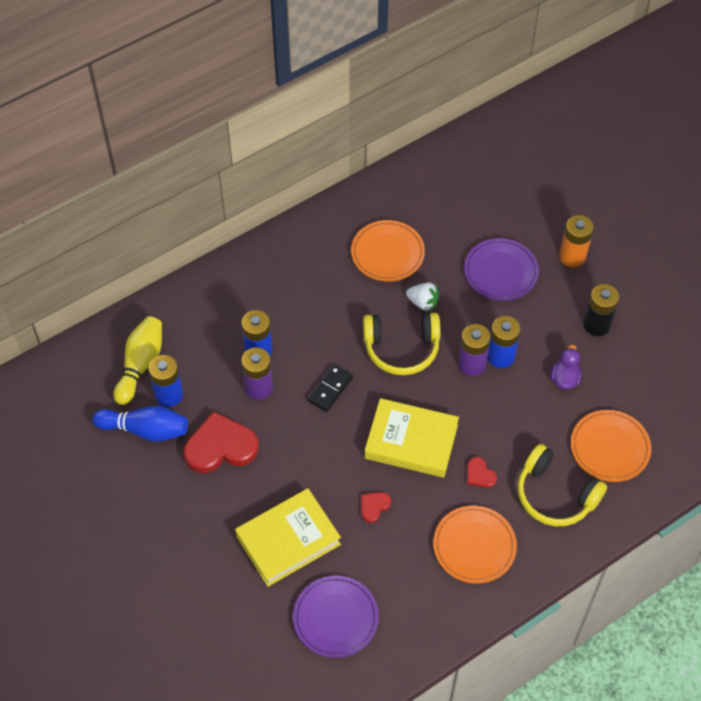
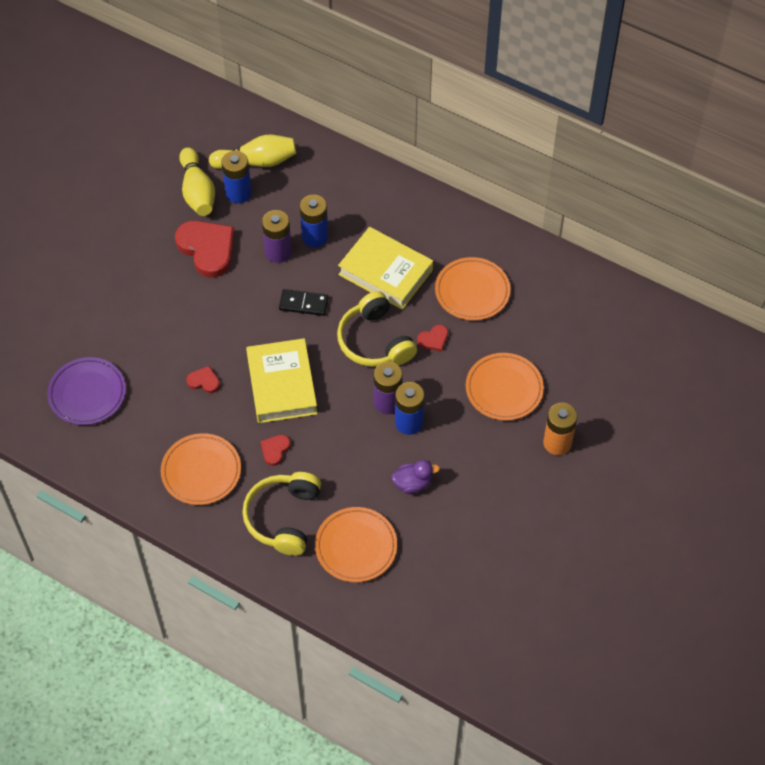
camera: 65 degrees right, 0 degrees up
(145, 430) = (197, 191): blue bowling pin -> yellow bowling pin
(288, 540) = (143, 332): yellow book -> yellow book (385, 272)
(423, 303) = (433, 339): white strawberry -> red heart
(500, 272) = (504, 389): purple plate -> orange plate
(596, 325) = (488, 490): black battery -> none

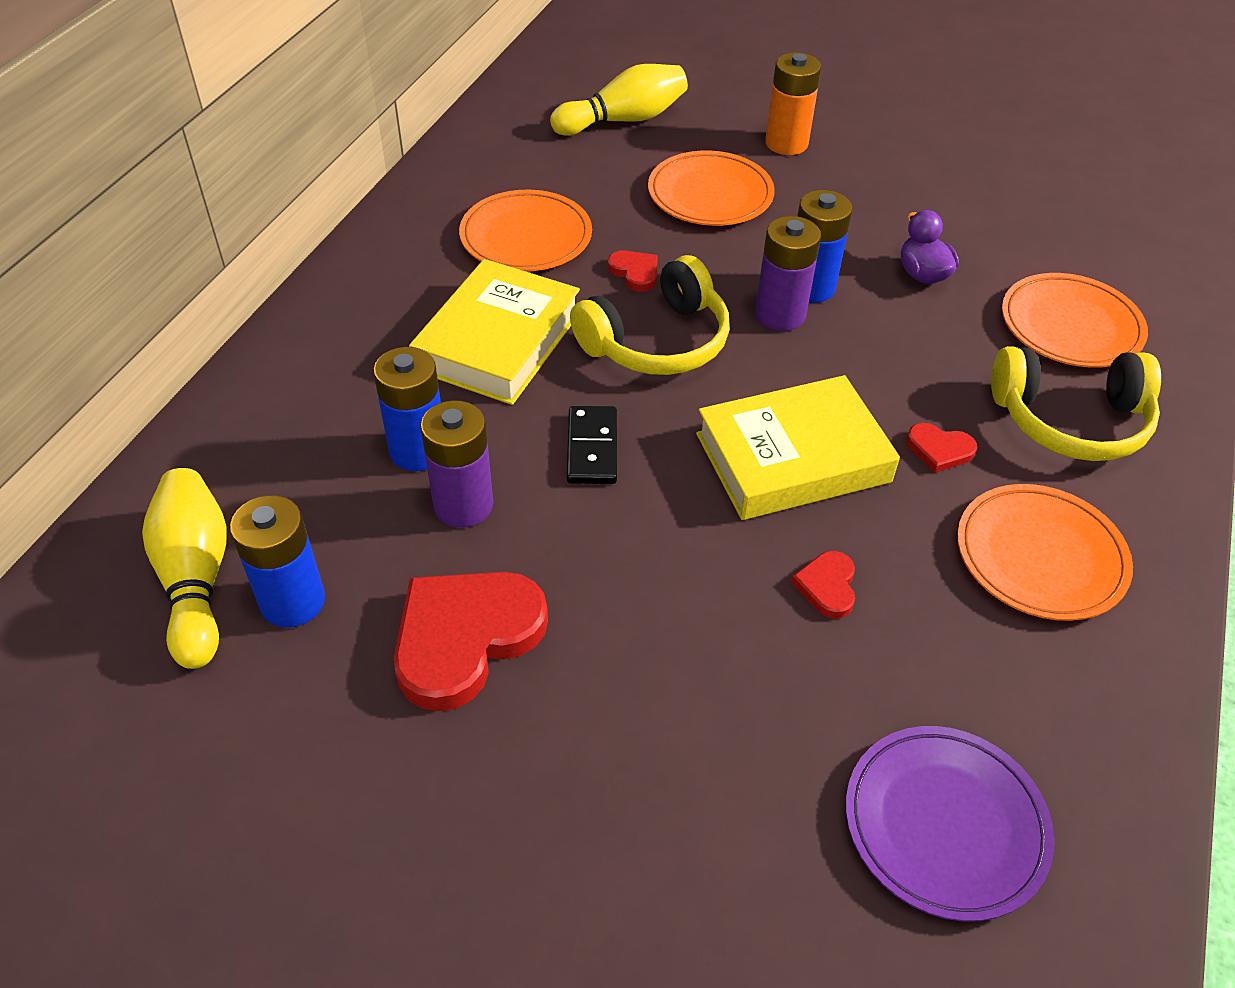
camera: 100 degrees left, 10 degrees down
(197, 191) = (284, 689): yellow bowling pin -> yellow bowling pin (623, 120)

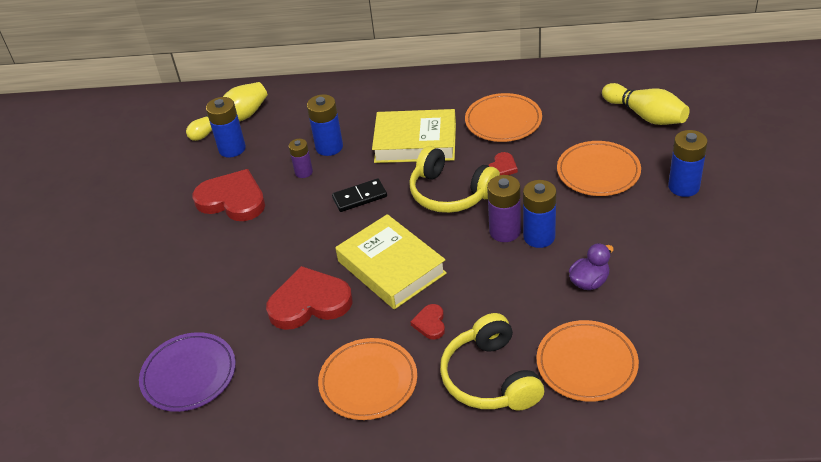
camera: 75 degrees right, 5 degrees down
(463, 505) = (303, 172): purple battery -> purple battery, size x0.64
(786, 143) = (683, 187): orange battery -> blue battery
(827, 586) = (309, 302): red heart -> red heart, size x2.14

